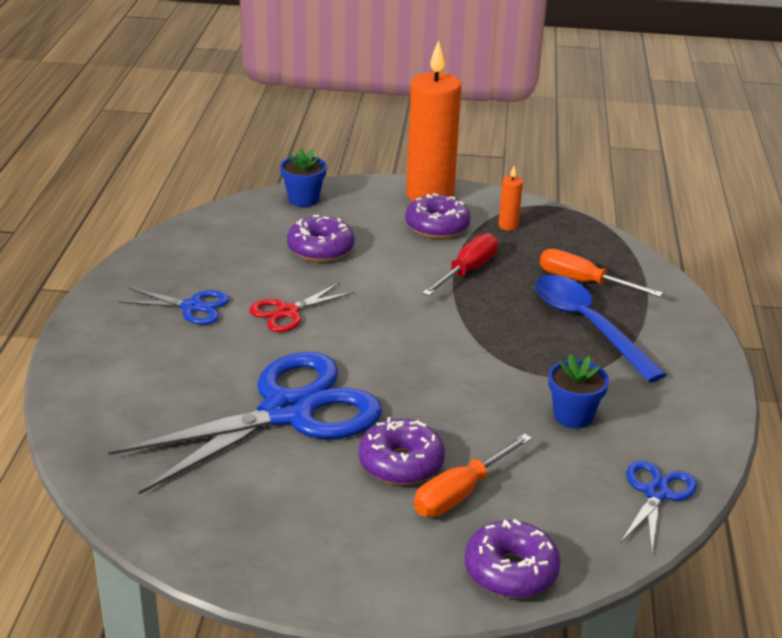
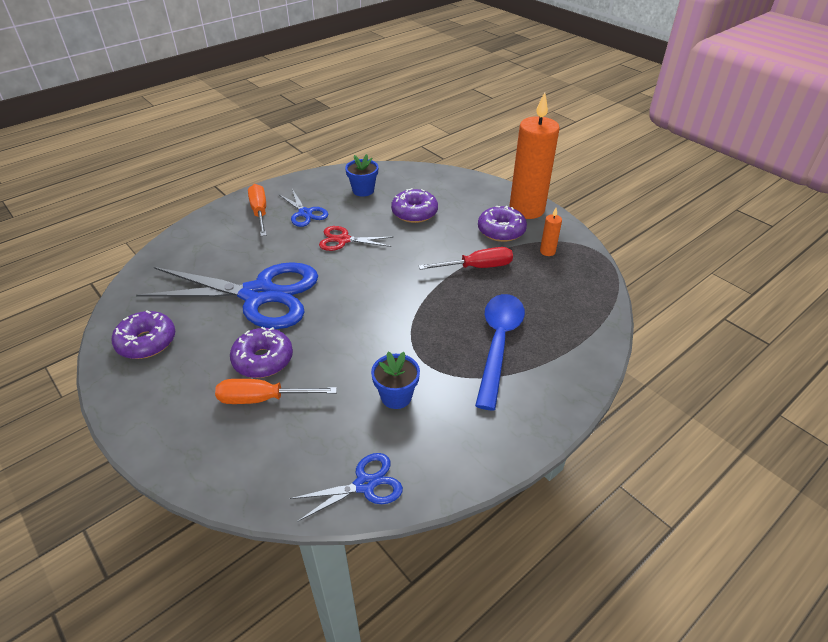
camera: 45 degrees right, 10 degrees up
(303, 199) = (449, 180): blue flower pot -> blue flower pot (363, 190)
(510, 571) = (213, 465): purple donut -> purple donut (147, 342)
(583, 282) = (541, 314): orange screwdriver -> orange screwdriver (259, 212)

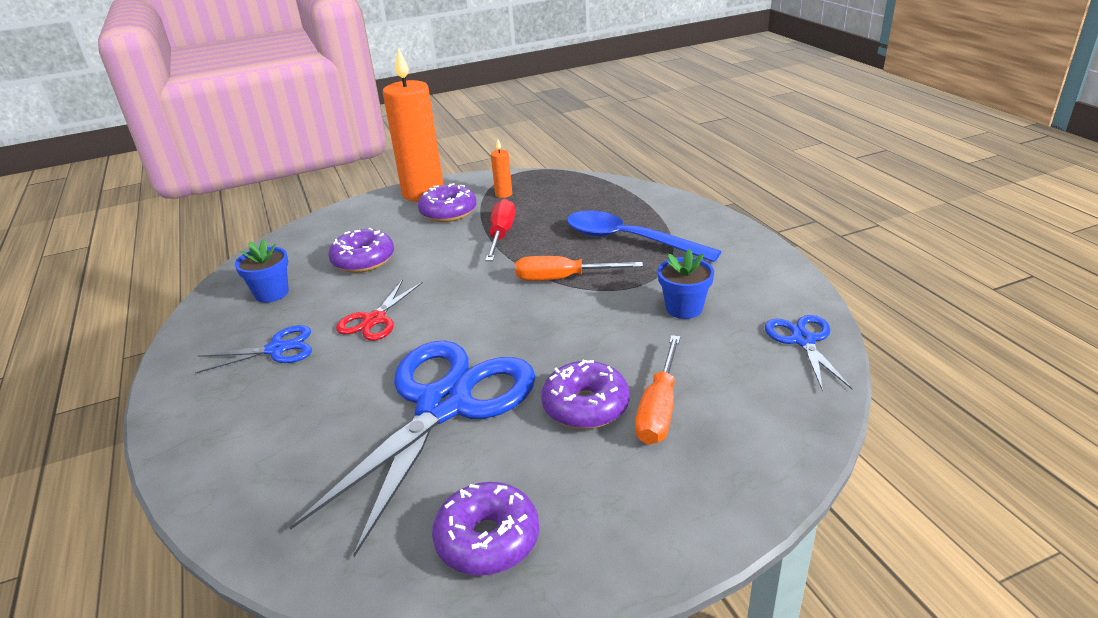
camera: 70 degrees left, 10 degrees down
(259, 212) = (227, 396): orange screwdriver -> orange screwdriver (563, 278)

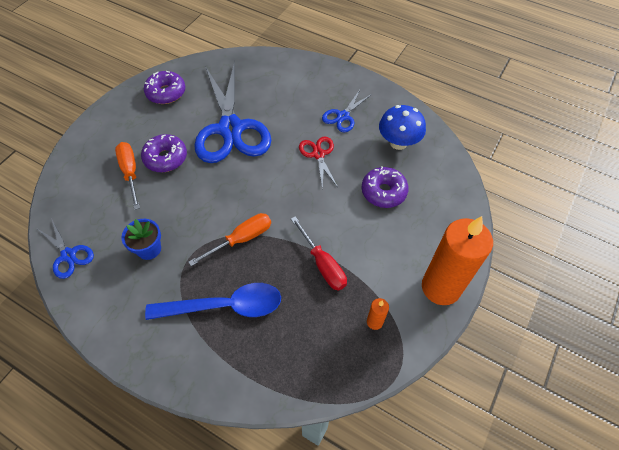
camera: 140 degrees right, 25 degrees up
(272, 293) = (398, 143): blue flower pot -> blue mushroom
(448, 212) = (390, 271): purple donut -> none

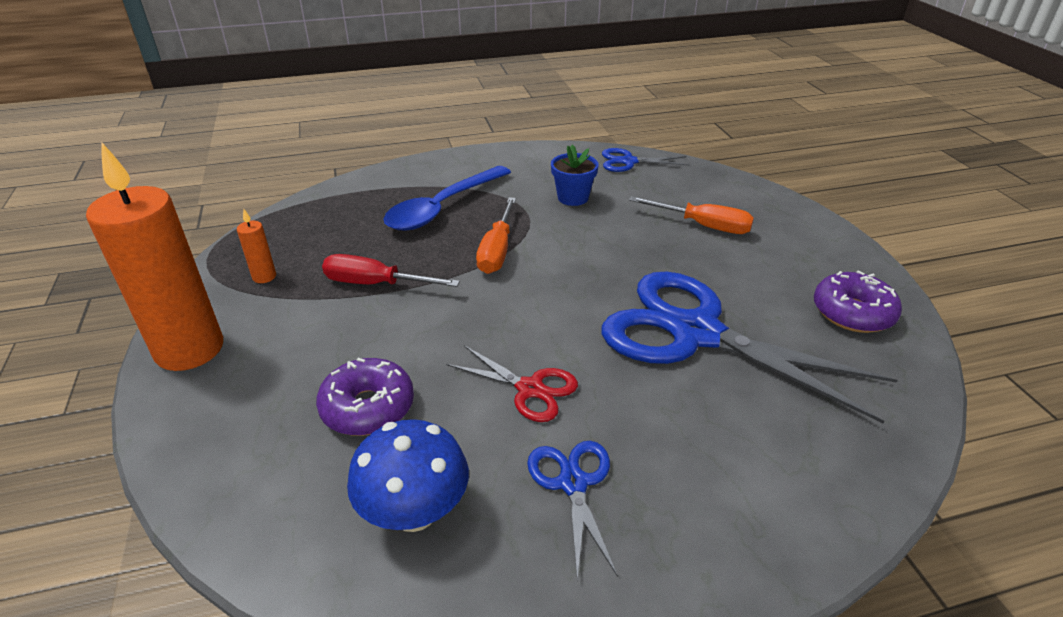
camera: 135 degrees right, 20 degrees down
(166, 158) = (699, 257): purple donut -> none

